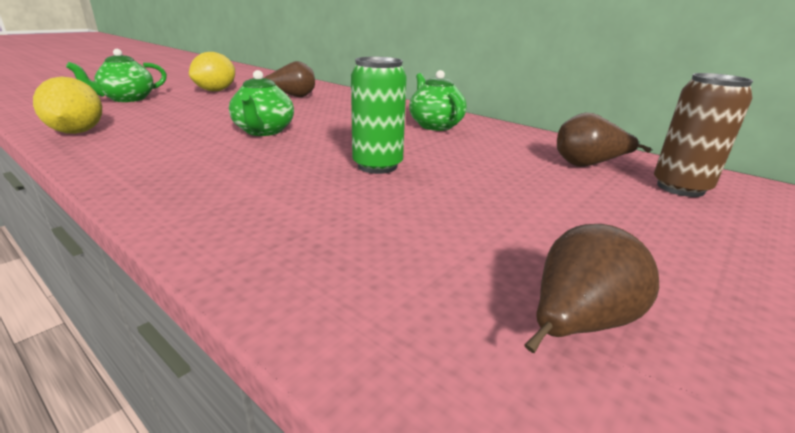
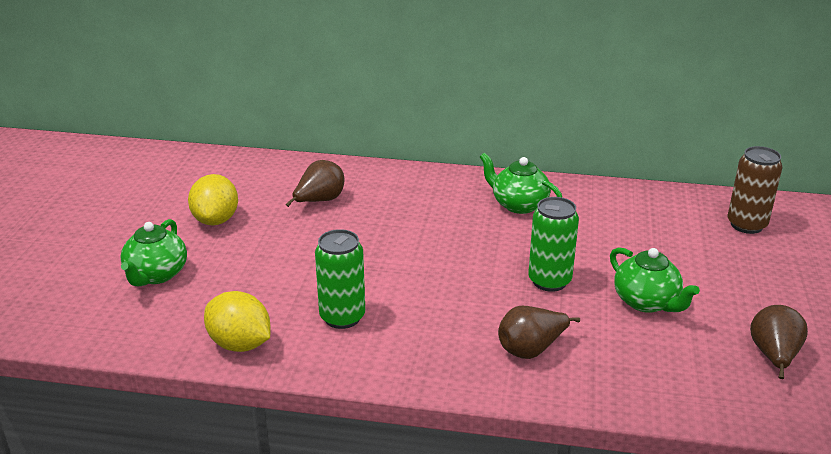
camera: 30 degrees left, 5 degrees up
(170, 139) = (342, 317): none -> green can
(264, 131) = (397, 273): green teapot -> green teapot (647, 302)
(588, 165) = (677, 220): brown pear -> brown pear (531, 349)

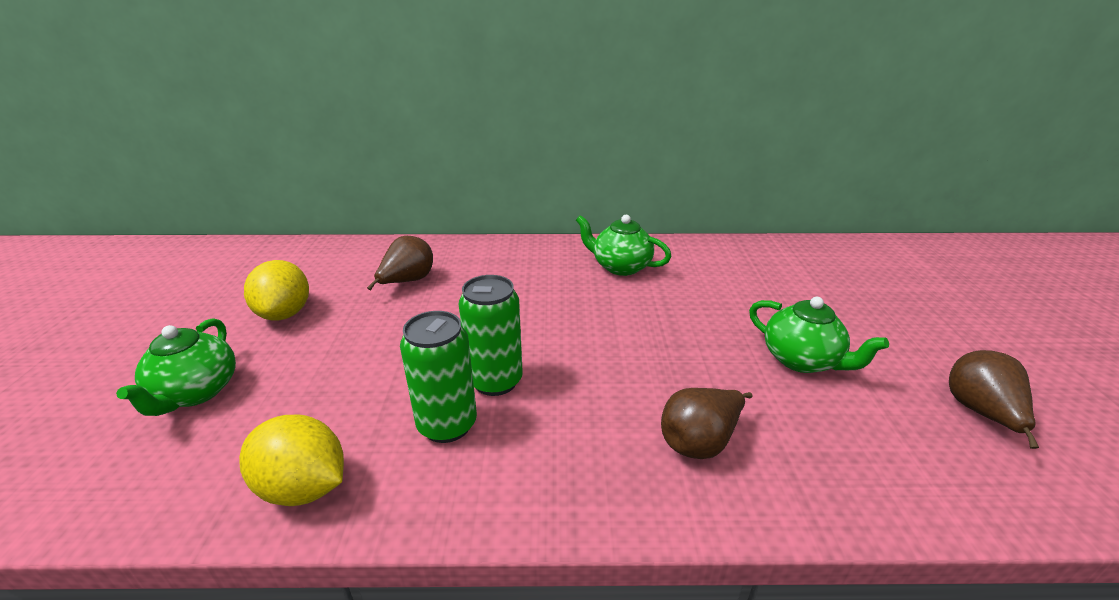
camera: 10 degrees left, 0 degrees up
(549, 281) = (684, 346): green can -> green can (495, 381)
(746, 225) = (849, 266): brown can -> none

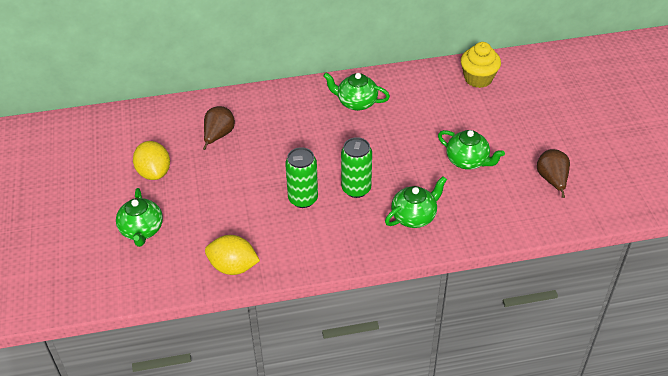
camera: 10 degrees left, 15 degrees up
(447, 425) = (287, 227): green can -> green can (356, 189)
(700, 442) = (414, 216): brown pear -> green teapot
(805, 259) = (478, 78): none -> yellow cupcake

